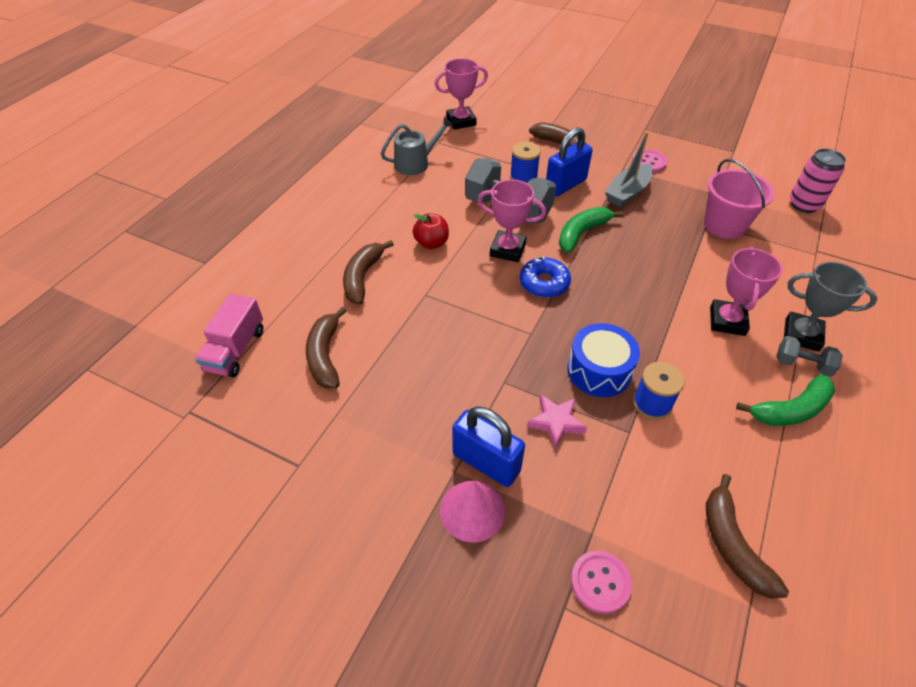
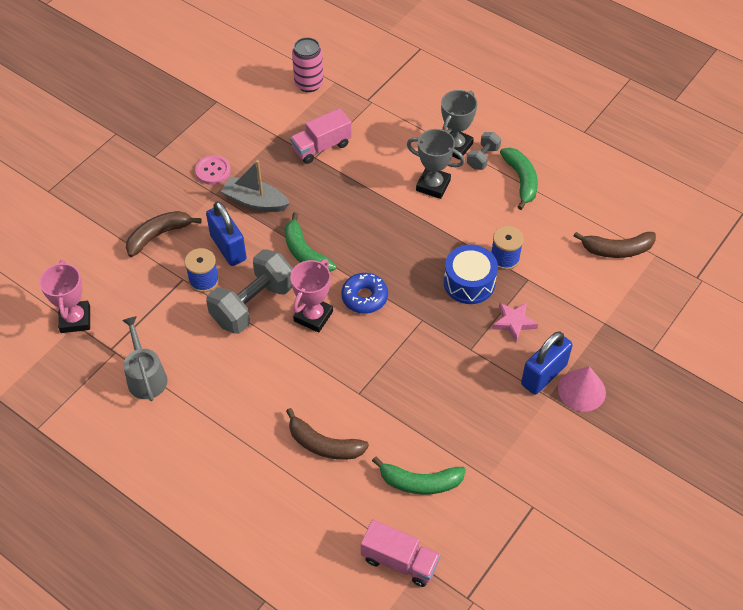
camera: 80 degrees left, 5 degrees up
(325, 355) = (420, 482): brown banana -> green banana
(431, 243) = (288, 378): red apple -> none
(600, 582) = (637, 327): pink button -> none
(627, 192) = (255, 201): grey boat -> grey boat turned 150 degrees clockwise
(724, 225) = (321, 147): pink bucket -> pink truck
(727, 321) = (433, 185): pink trophy -> grey trophy

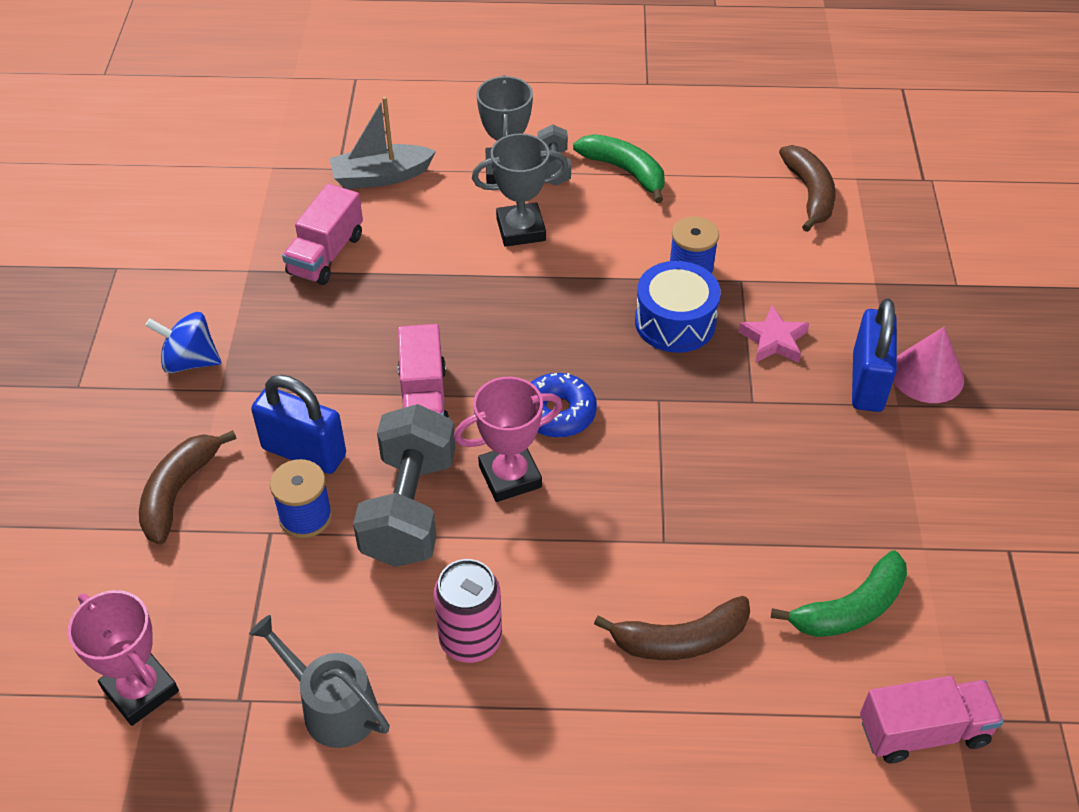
camera: 35 degrees left, 5 degrees down
(213, 171) = (190, 361): pink button -> blue spinning top
(255, 201) = (291, 370): grey boat -> grey boat (381, 176)
(305, 253) = (424, 400): green banana -> pink truck
(309, 84) = (237, 185): pink can -> pink can (470, 640)
(313, 316) = (510, 476): pink trophy -> pink trophy turned 75 degrees clockwise
(617, 250) = (809, 194): brown banana -> brown banana turned 60 degrees counterclockwise

